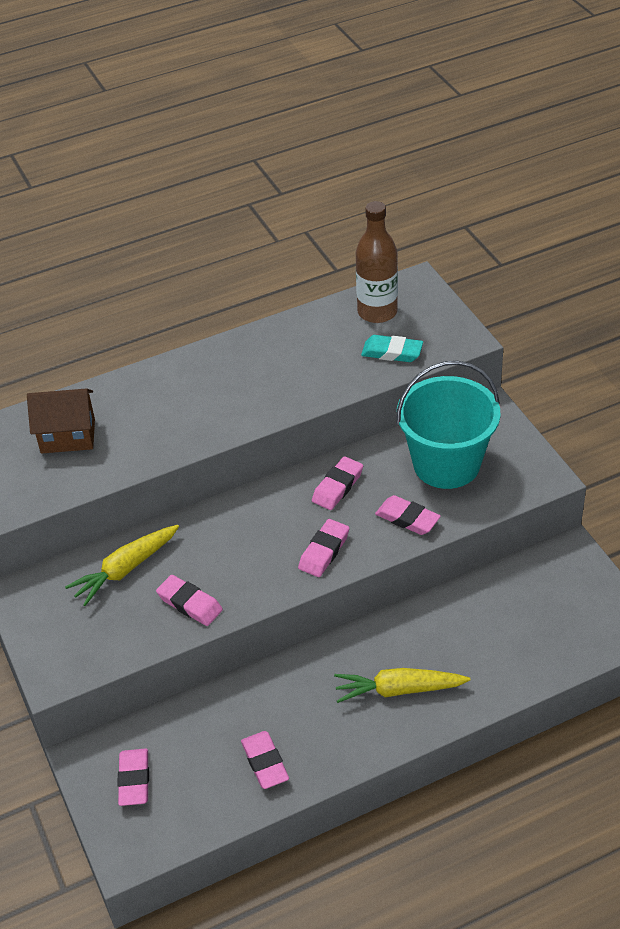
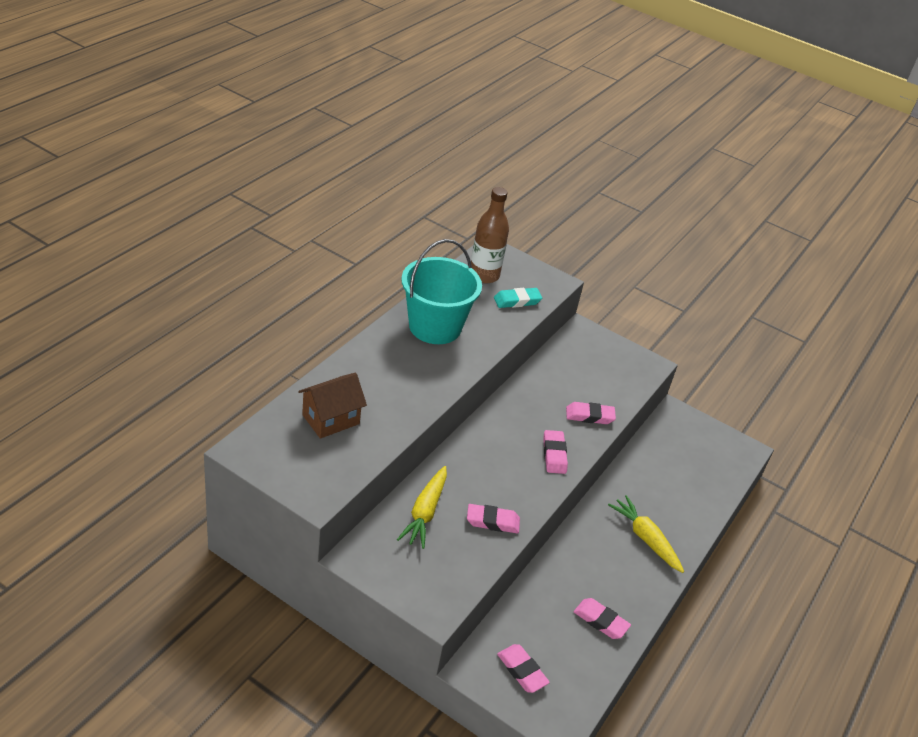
camera: 40 degrees left, 5 degrees down
(337, 487) = (527, 407): pink eraser -> none
(398, 690) = (645, 538): yellow carrot -> yellow carrot turned 90 degrees clockwise
(446, 464) = (584, 372): turquoise bucket -> turquoise bucket (435, 327)

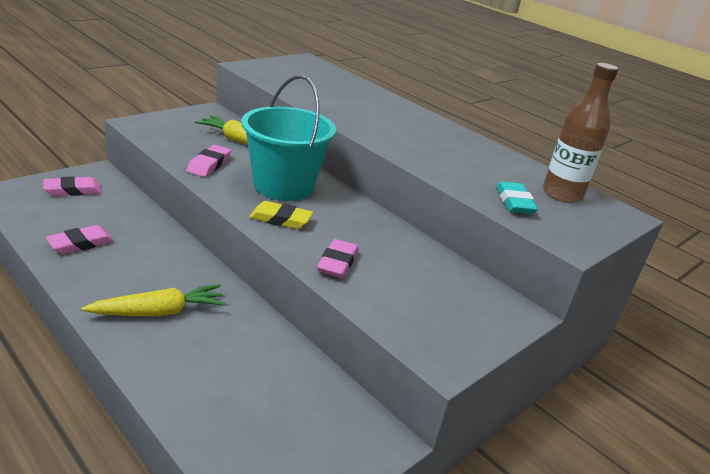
camera: 105 degrees right, 10 degrees down
(331, 419) = (328, 85): brown house -> none
(435, 327) = (454, 146): turquoise bucket -> turquoise bucket (283, 186)
(554, 454) = (280, 219): pink eraser -> yellow eraser

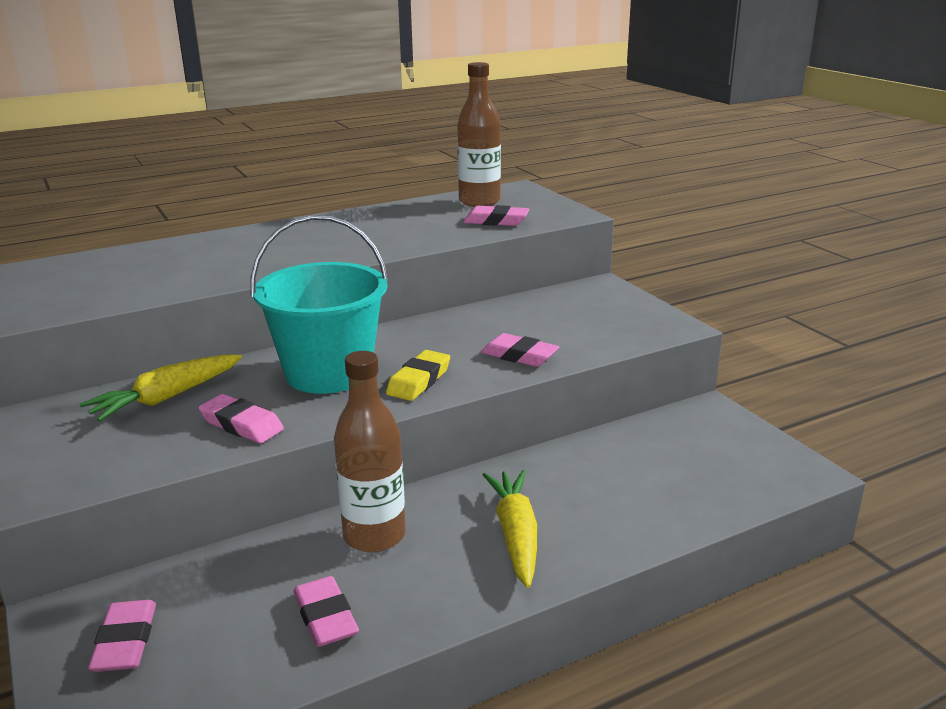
camera: 70 degrees left, 5 degrees down
(159, 253) = (374, 536): none -> brown bottle
(514, 202) = (496, 221): turquoise eraser -> pink eraser

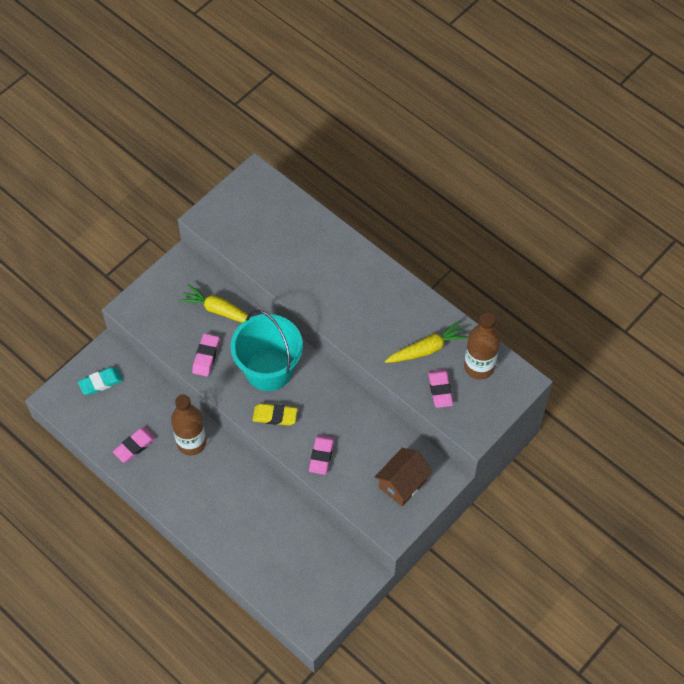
camera: 70 degrees right, 35 degrees up
(125, 641) = (101, 382): pink eraser -> turquoise eraser
(515, 534) = (211, 502): yellow carrot -> yellow carrot (427, 349)
(599, 310) = (402, 484): none -> brown house

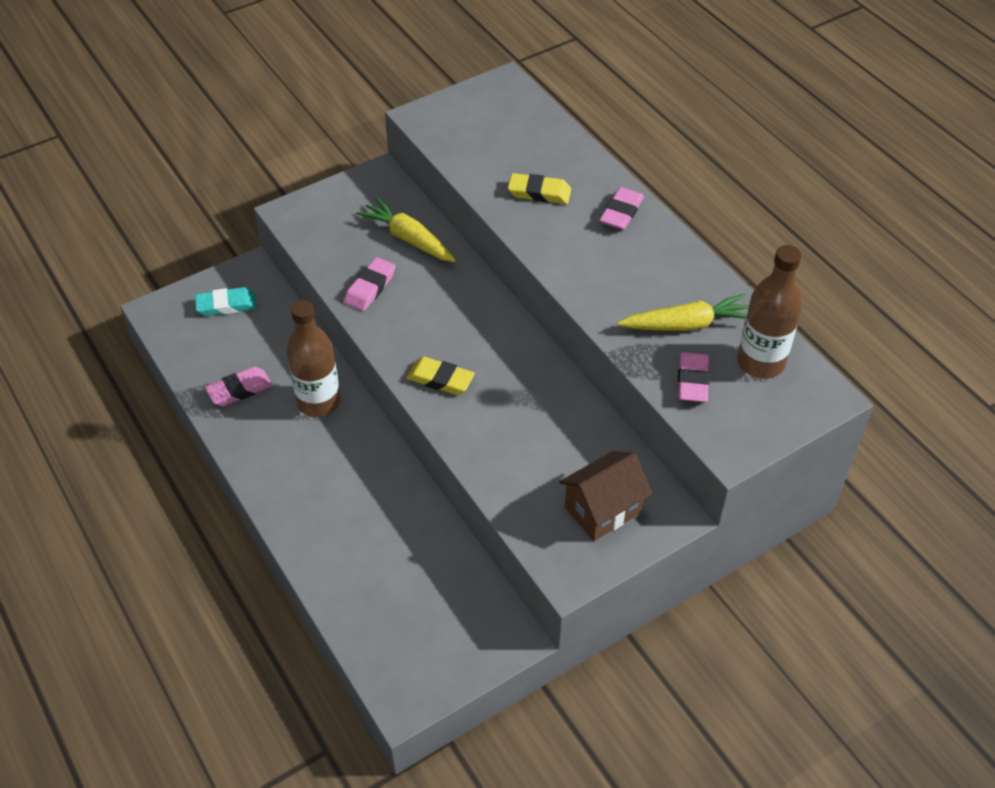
camera: 15 degrees right, 10 degrees down
(269, 370) = (451, 321): turquoise bucket -> none
(305, 266) = (539, 192): none -> yellow eraser
(321, 456) = (491, 445): pink eraser -> pink eraser (621, 212)

